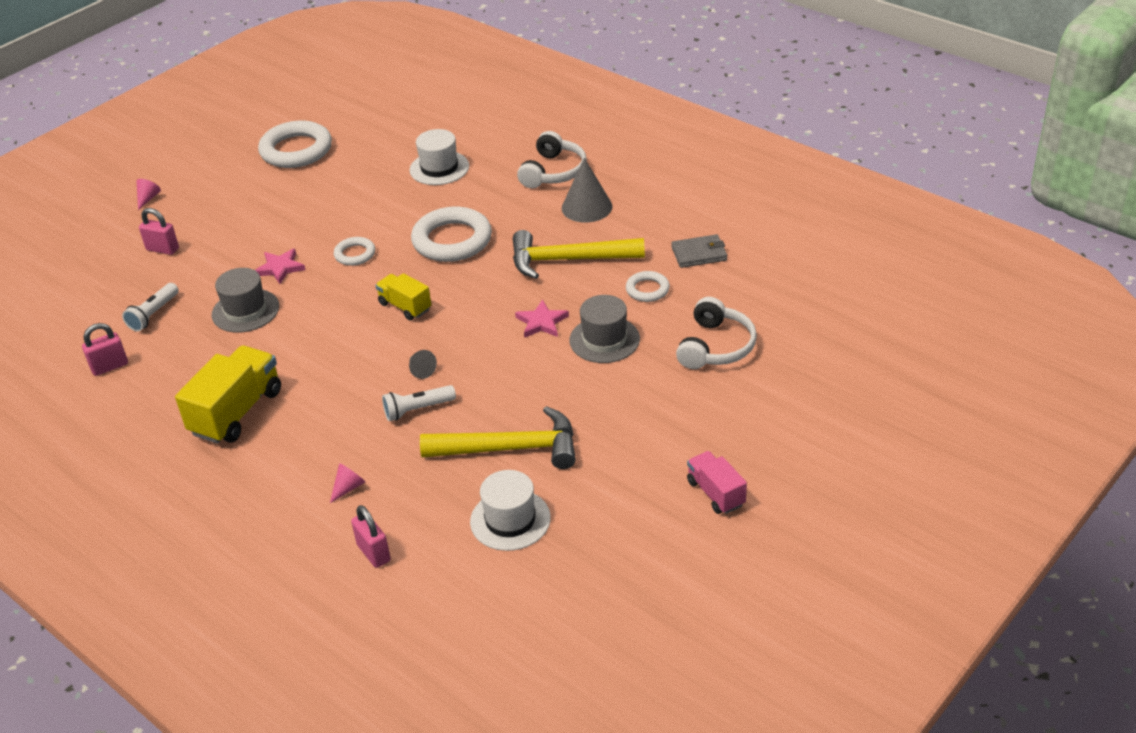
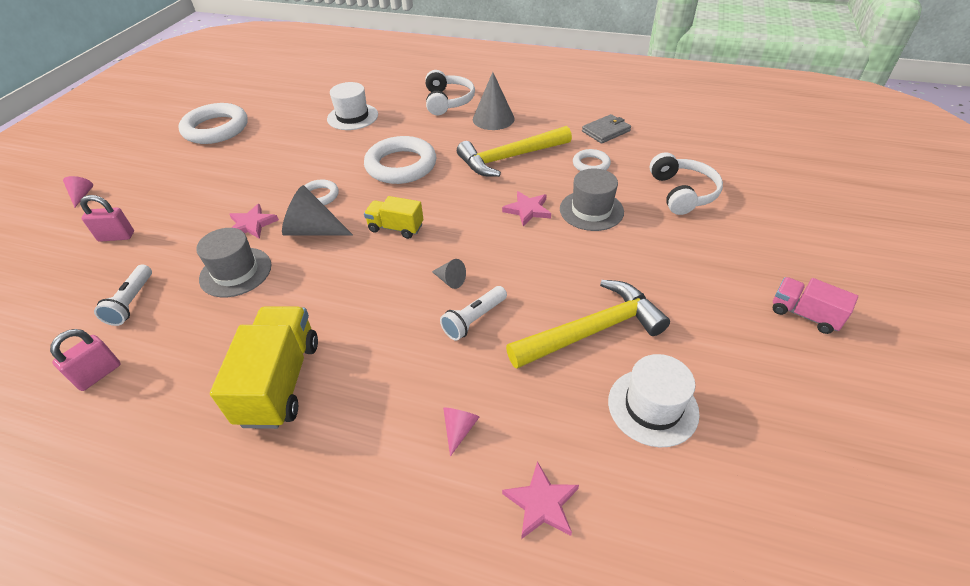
camera: 25 degrees left, 5 degrees up
(330, 289) = (313, 230): none -> grey cone
(373, 553) = (541, 503): pink padlock -> pink star

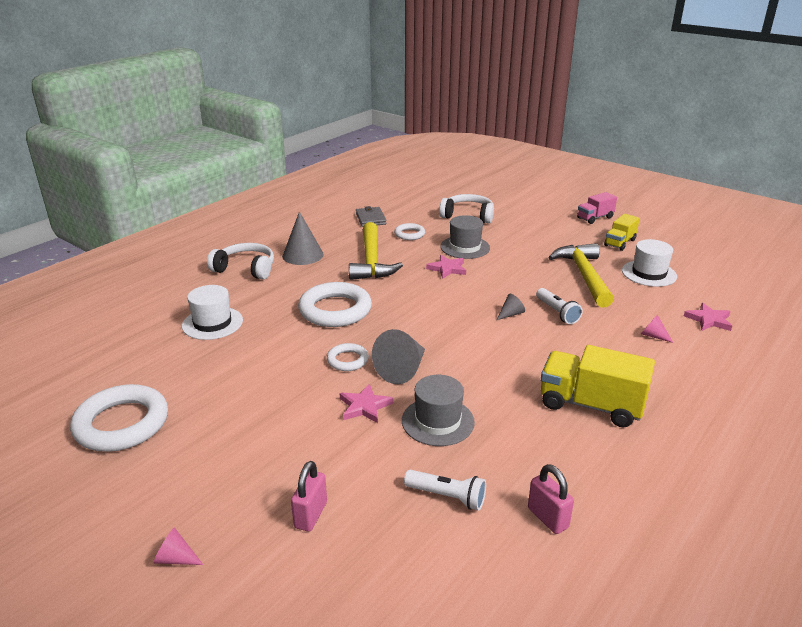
camera: 70 degrees left, 15 degrees down
(396, 228) = (429, 327): yellow truck -> yellow truck (620, 243)

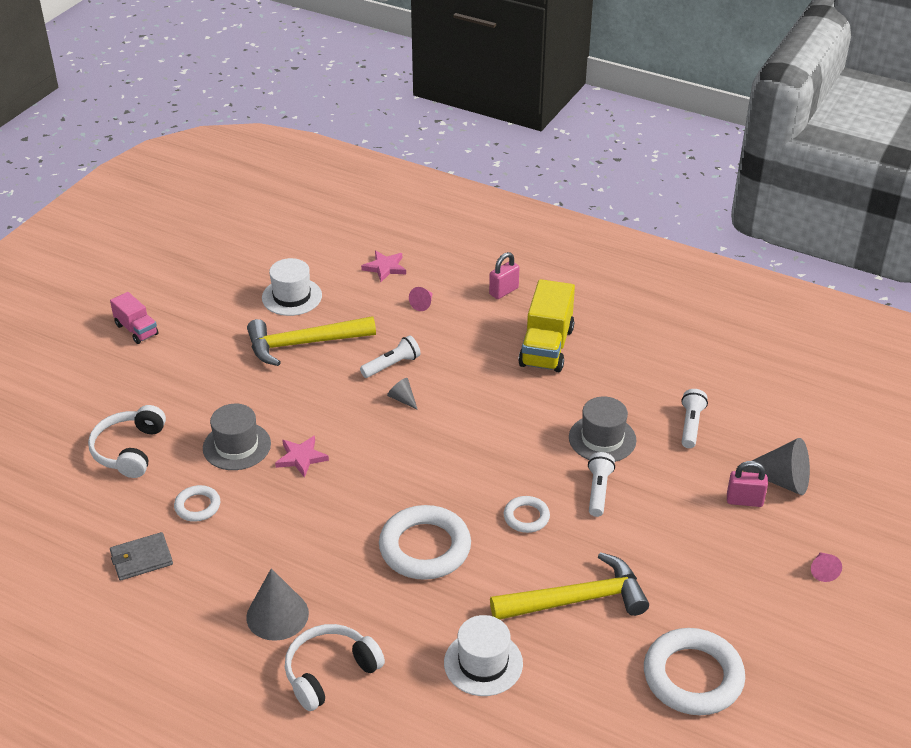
camera: 100 degrees left, 10 degrees up
(245, 269) = (330, 672): white headphones -> white headphones turned 45 degrees clockwise
(364, 406) = (598, 491): pink star -> white flashlight
(371, 261) = (287, 535): yellow hammer -> yellow hammer (577, 600)
(402, 370) = (531, 472): grey cone -> grey cone (781, 480)
(547, 518) = (689, 372): pink padlock -> pink padlock (504, 291)
(620, 243) = (213, 313): yellow truck -> none

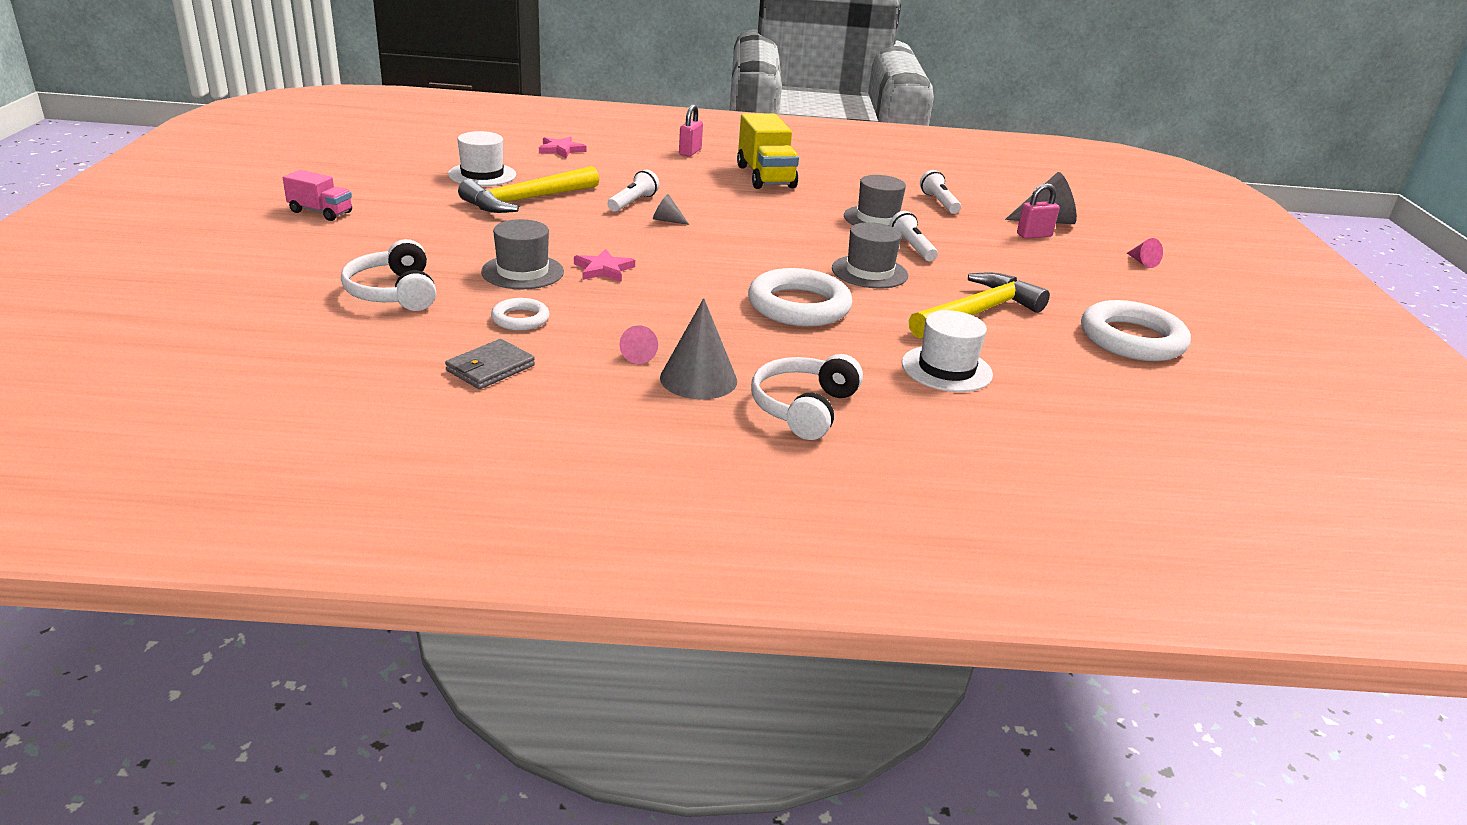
camera: 30 degrees left, 10 degrees down
(423, 304) = (622, 166): pink cone -> pink cone (639, 355)
(526, 517) = (869, 272): white ring -> grey hat

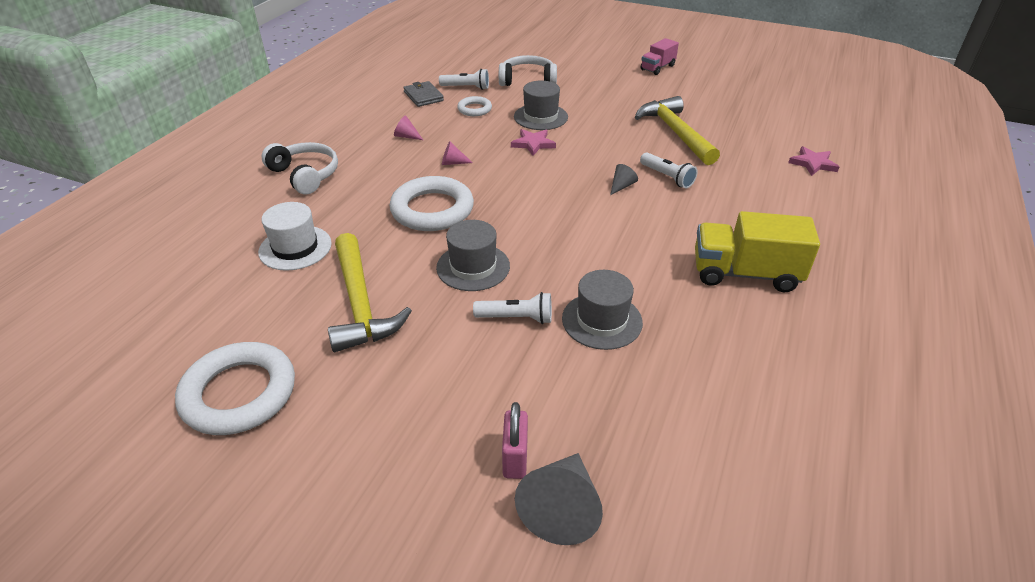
camera: 115 degrees right, 10 degrees up
(482, 174) = (736, 122): white hat -> none
(690, 152) = (827, 239): pink padlock -> none
(698, 379) = (365, 149): grey cone -> none
(939, 203) = (650, 404): white flashlight -> white flashlight (466, 87)
(1142, 262) = (383, 548): pink cone -> pink cone (453, 163)

